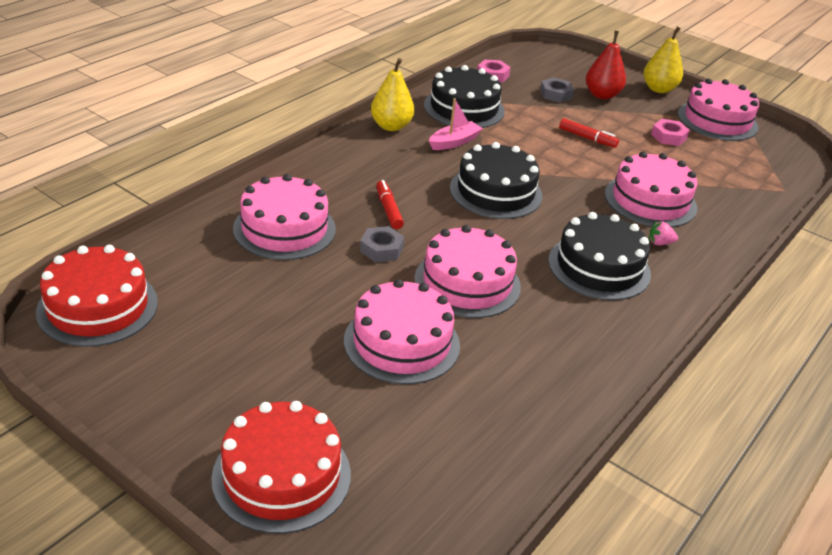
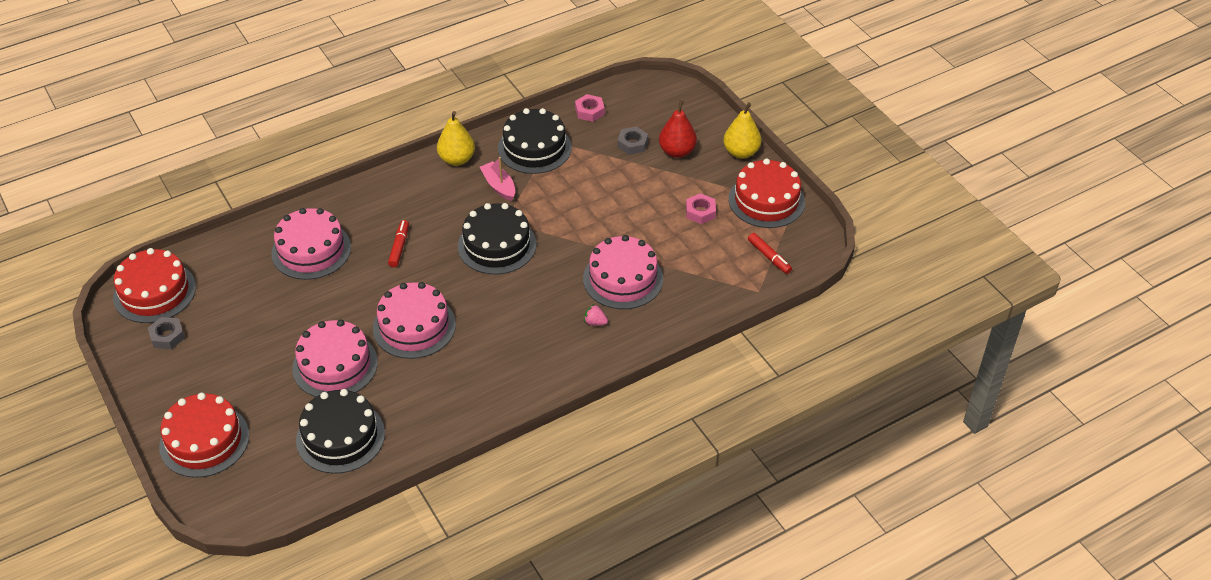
camera: 25 degrees right, 10 degrees up
(381, 249) = (370, 283): grey nut -> grey nut (167, 336)
(454, 142) = (499, 186): pink boat -> pink boat turned 105 degrees counterclockwise
(587, 138) = (621, 201): red marker -> red marker (769, 257)
(599, 267) = (526, 334): black cake -> black cake (340, 437)
(717, 120) = (766, 200): pink cake -> red cake

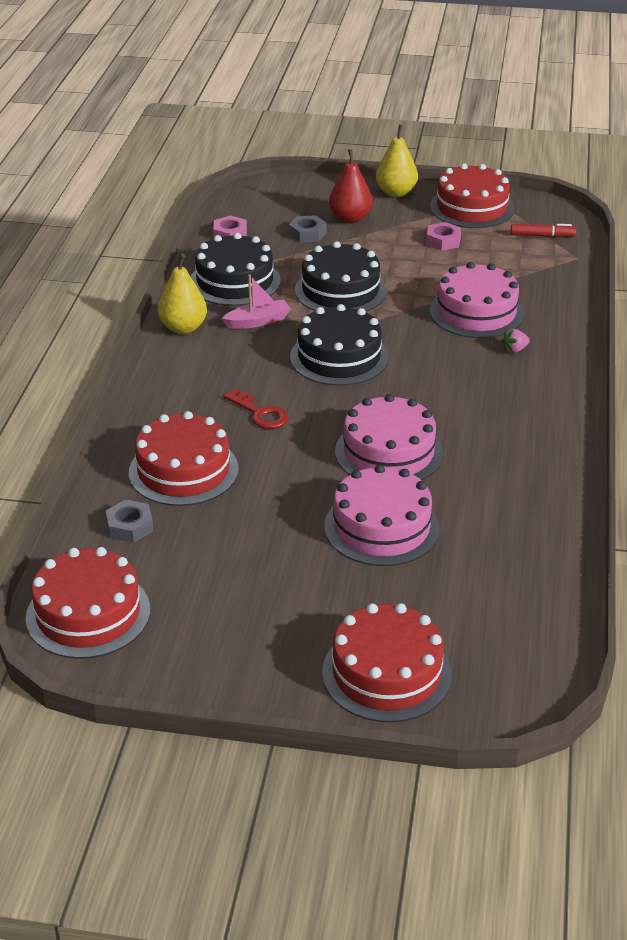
camera: 50 degrees left, 10 degrees down
(167, 336) = (178, 633): grey nut -> grey nut (130, 526)
(311, 250) = (183, 470): pink cake -> red cake
(340, 437) = (493, 567): black cake -> black cake (340, 290)
(399, 247) = (260, 413): red marker -> red key
(499, 186) = (258, 321): pink boat -> pink boat turned 150 degrees clockwise

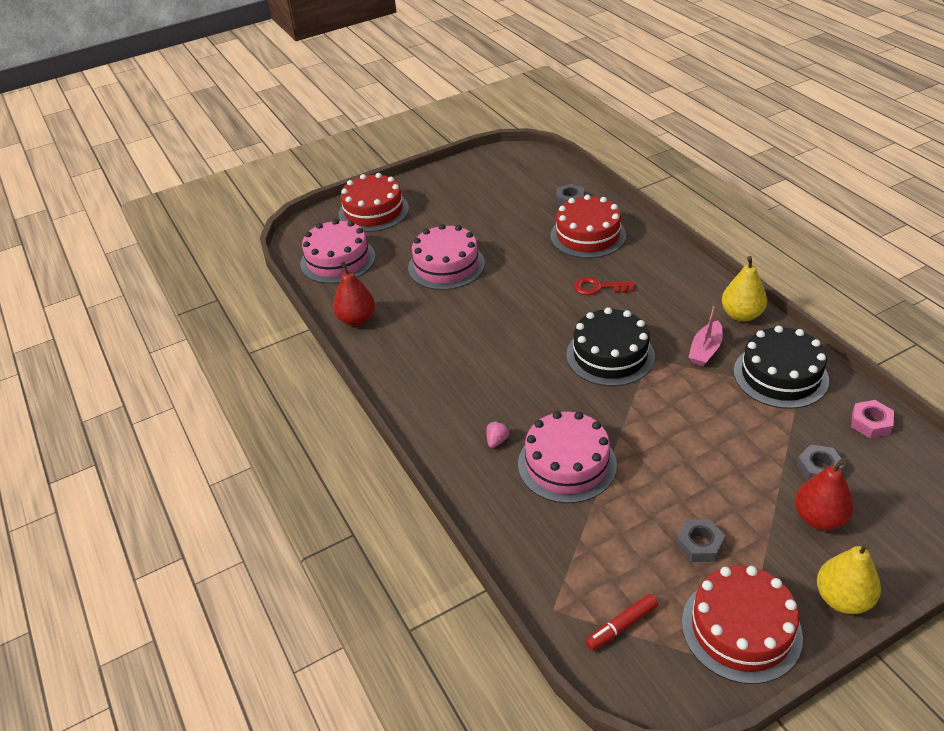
camera: 145 degrees right, 5 degrees up
(88, 614) = (531, 165): red cake -> none
(340, 290) = (695, 418): black cake -> none
(388, 452) = (492, 307): pink cake -> pink cake (338, 260)
(443, 241) = (699, 544): pink nut -> grey nut
(549, 520) = (356, 319): none -> red pear

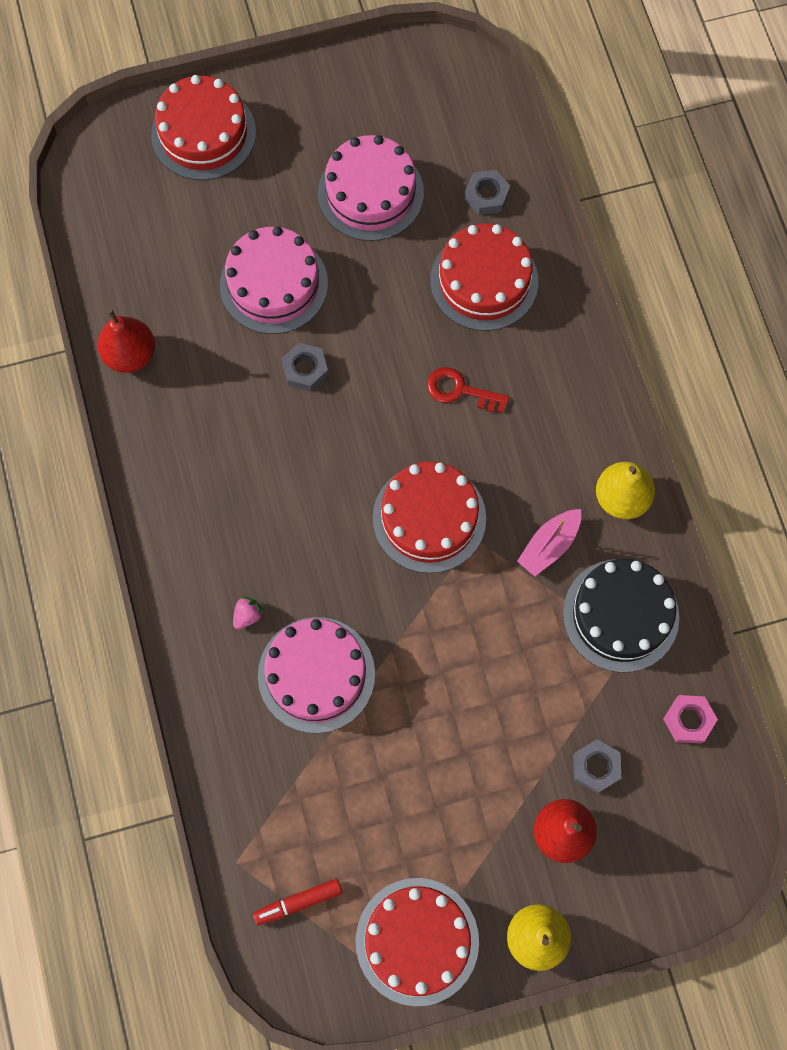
camera: 10 degrees right, 30 degrees up
(338, 260) = (131, 226): pink cake -> pink cake (370, 193)
(610, 355) = (429, 518): black cake -> red cake
(699, 544) = (419, 828): grey nut -> grey nut (305, 369)

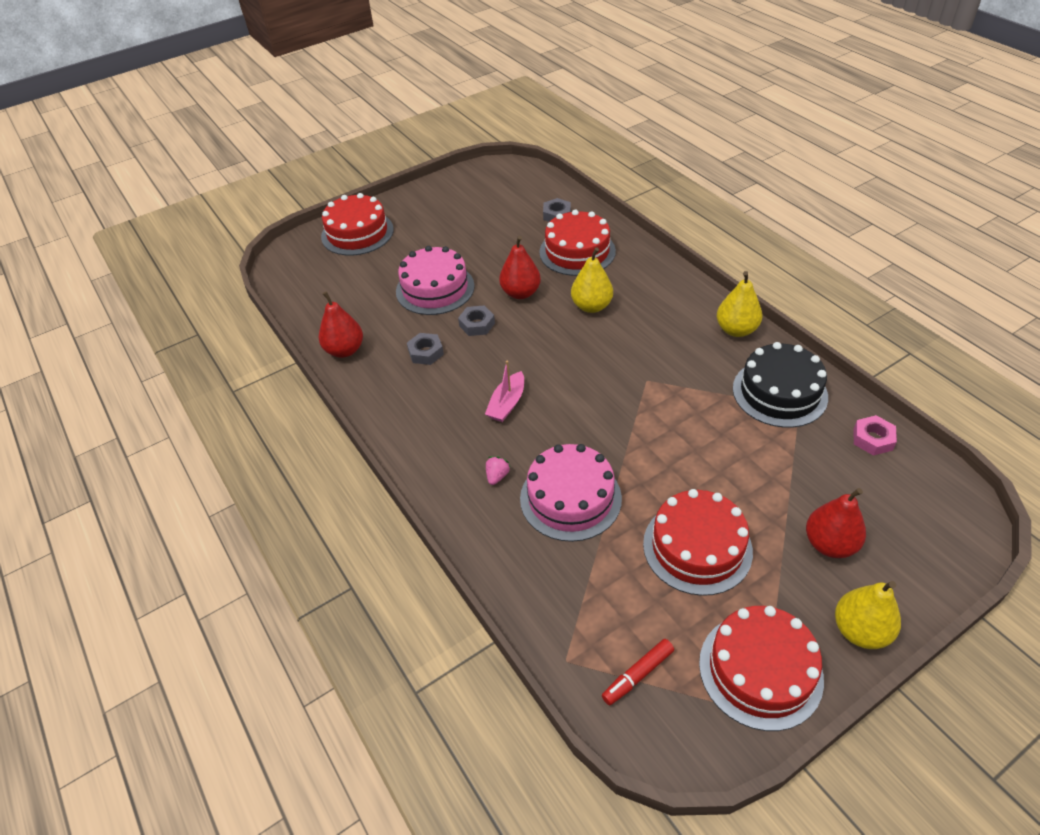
camera: 15 degrees left, 25 degrees down
(370, 193) = (481, 232): pink cake -> none
(380, 333) = (520, 293): none -> red pear
(429, 518) = (607, 378): red cake -> red cake (697, 547)
(460, 390) = (591, 306): red key -> yellow pear
(549, 546) = (703, 369): pink boat -> pink boat (507, 404)
(595, 767) = (825, 490): grey nut -> grey nut (426, 352)

